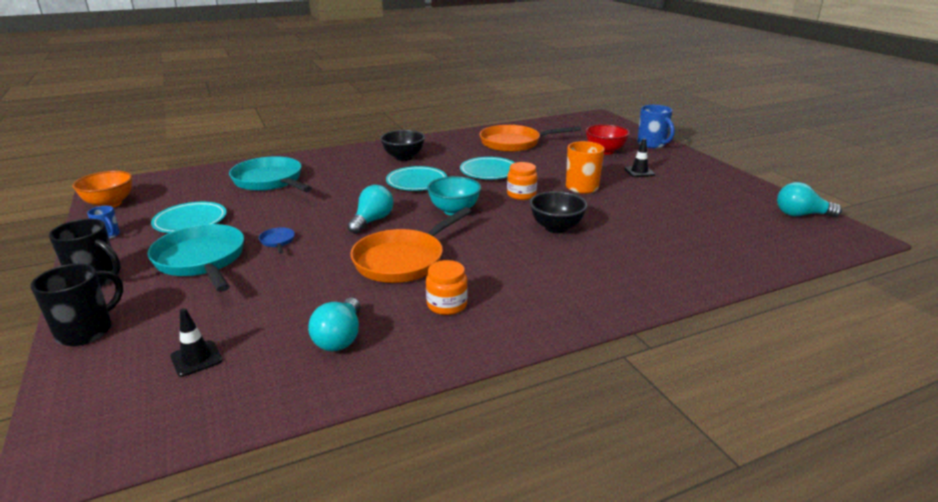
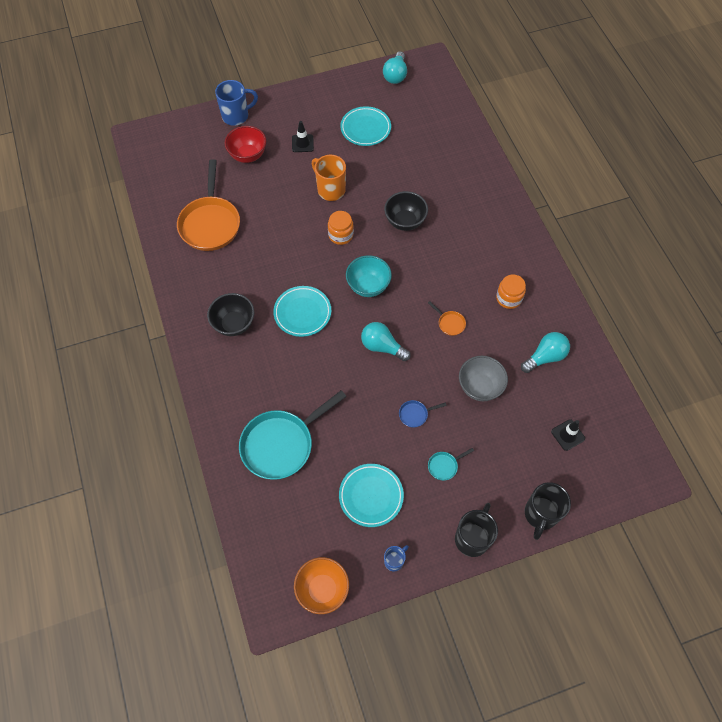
camera: 85 degrees left, 35 degrees up
(87, 331) = (540, 514): black mug -> black mug turned 105 degrees counterclockwise
(201, 260) = (444, 466): turquoise pan -> turquoise pan, size x0.41
(302, 282) = (480, 387): none -> grey bowl
(340, 338) = (545, 357): turquoise light bulb -> turquoise light bulb turned 45 degrees counterclockwise
(403, 260) = (450, 323): orange pan -> orange pan, size x0.41
(489, 172) = (285, 253): turquoise plate -> turquoise plate (365, 128)

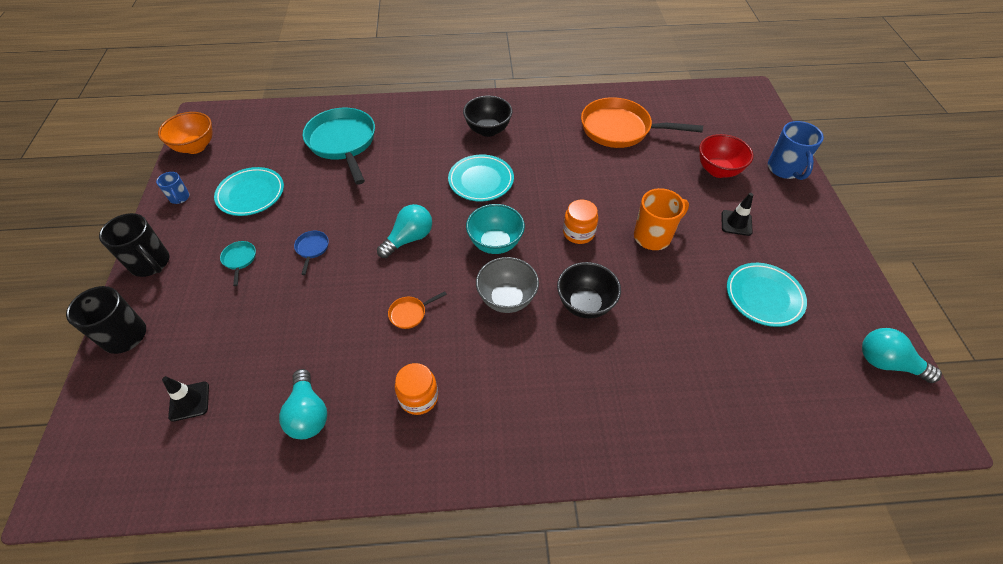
camera: 105 degrees right, 10 degrees down
(480, 387) = (309, 321): grey bowl -> grey bowl (507, 299)

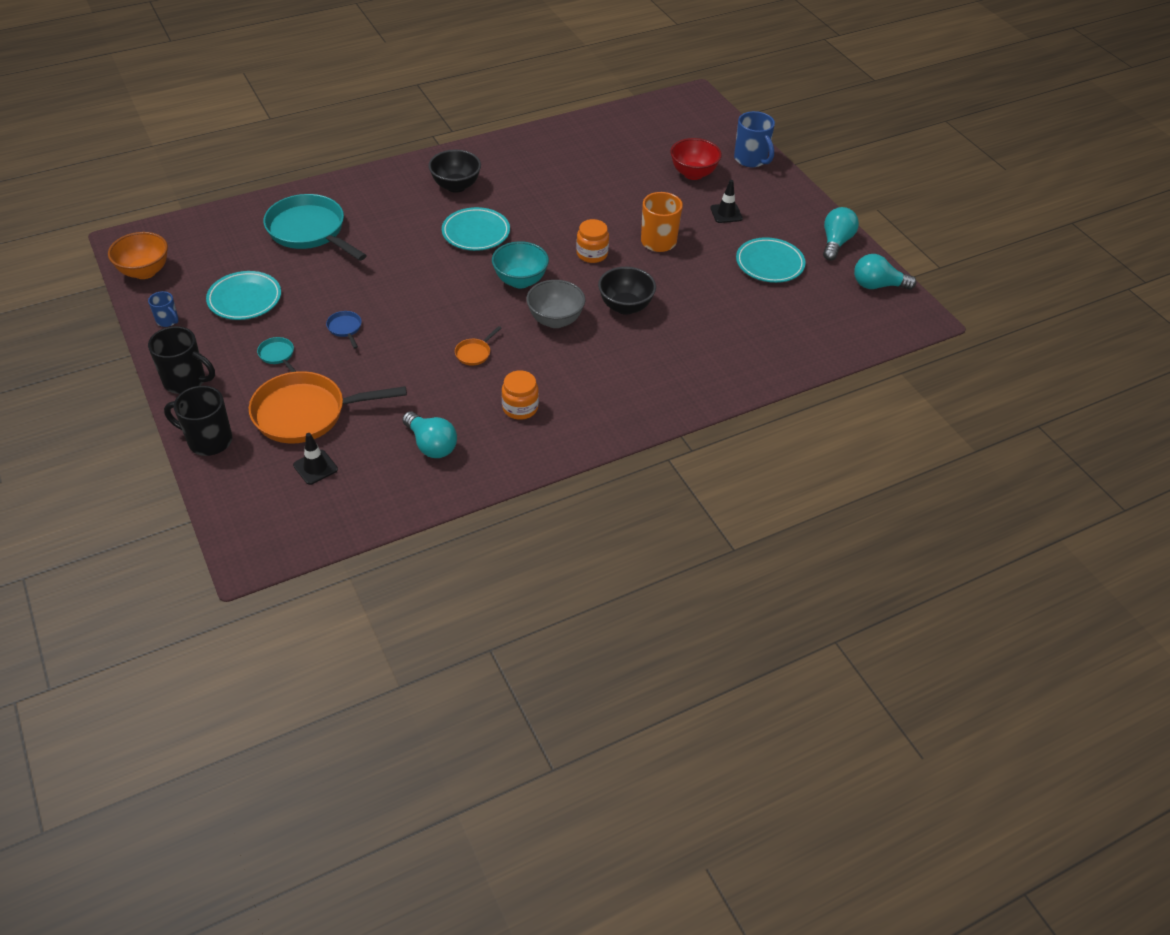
camera: 25 degrees left, 5 degrees down
(409, 239) = (436, 297): turquoise light bulb -> turquoise light bulb (835, 242)
(620, 129) = (587, 157): orange pan -> orange pan (306, 413)

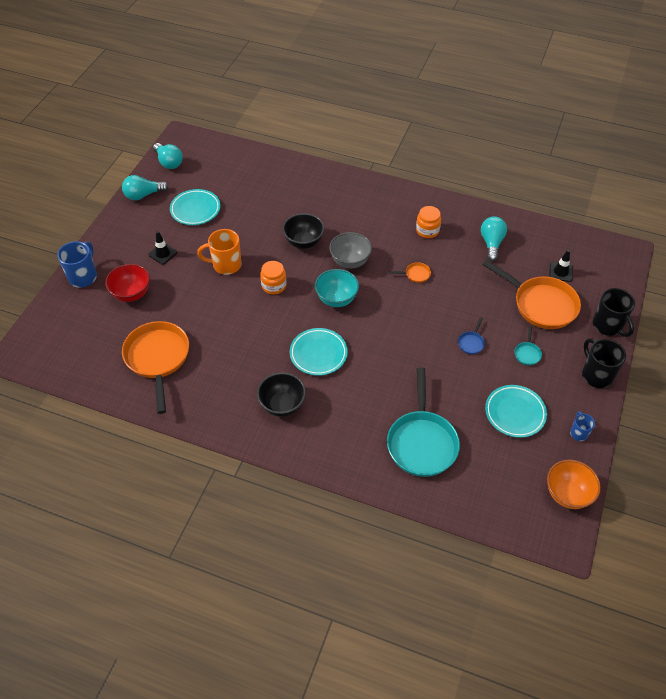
camera: 130 degrees left, 5 degrees up
(596, 153) = (158, 358): none -> orange pan

